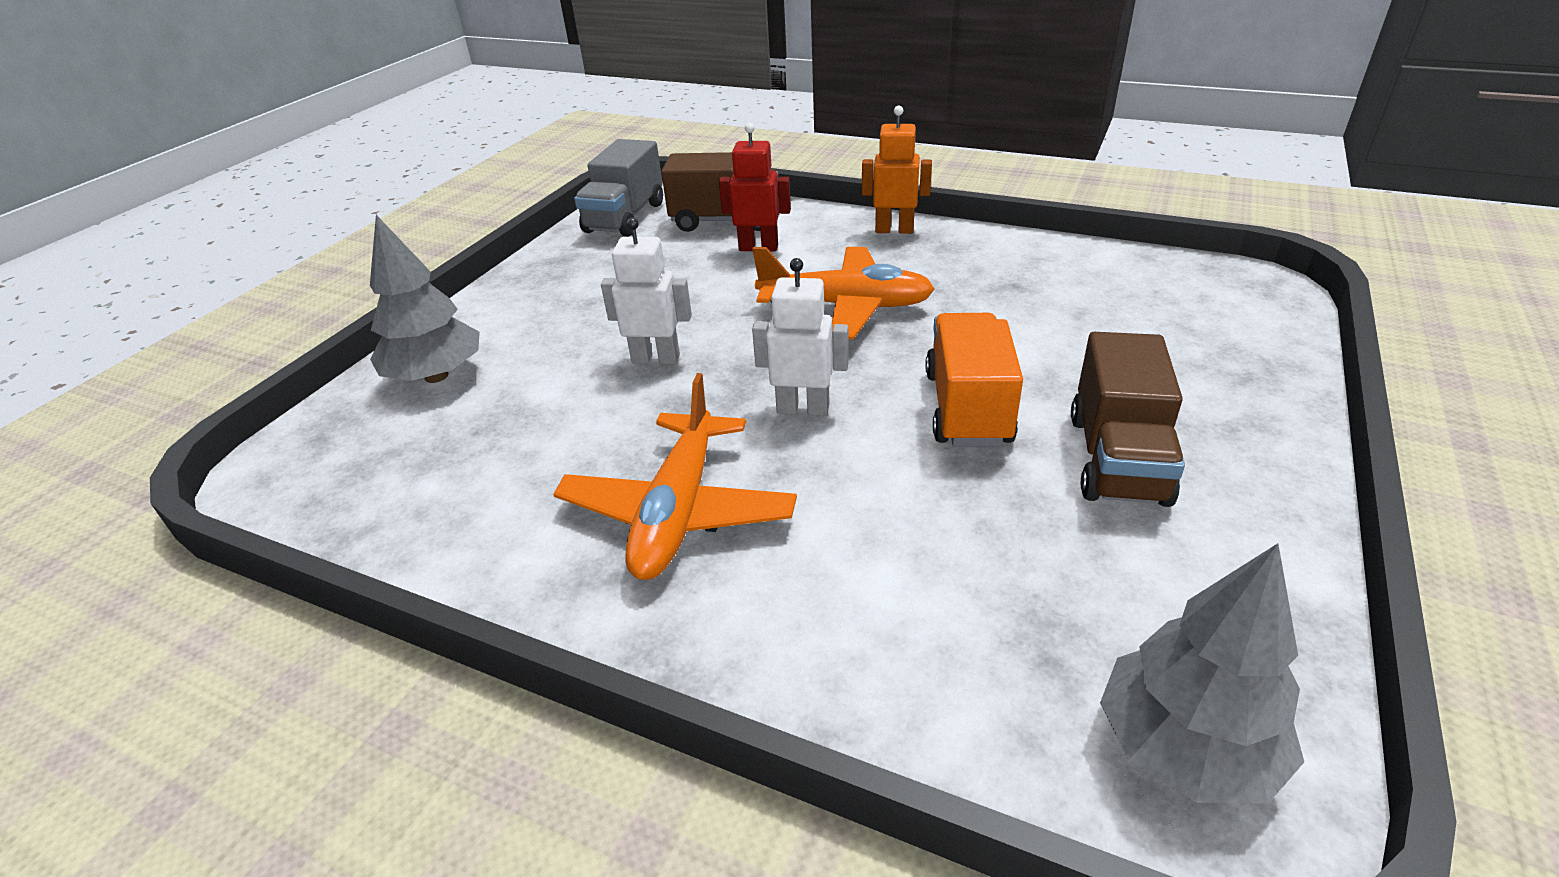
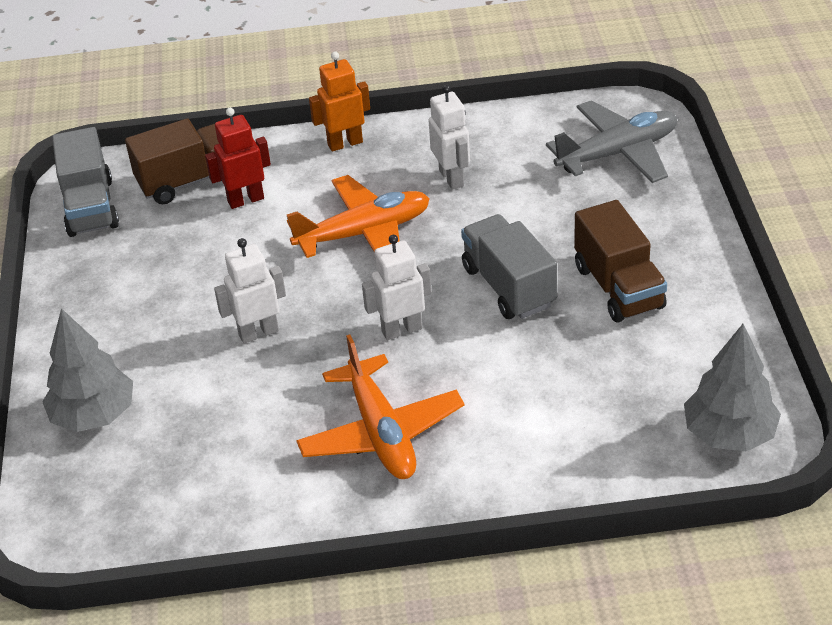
camera: 30 degrees left, 5 degrees up
(967, 408) = (508, 286): orange truck -> grey truck
(982, 286) = (452, 178): none -> white robot
(1207, 316) = (617, 153): none -> grey plane

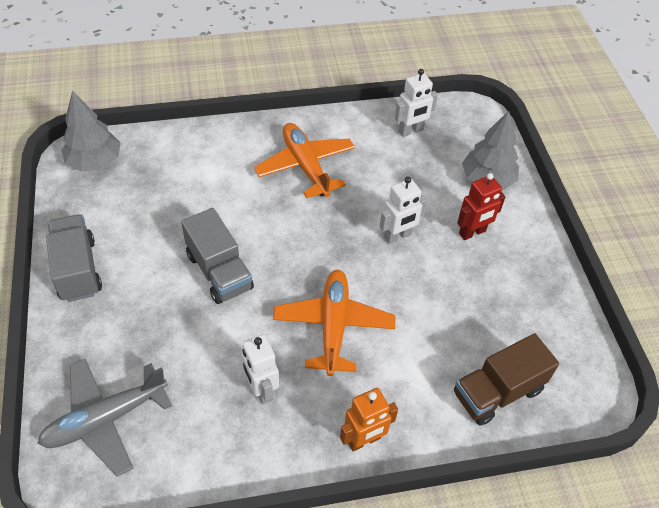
camera: 170 degrees right, 10 degrees up
(90, 207) = (573, 361): grey truck -> grey truck (77, 269)
(245, 200) = (440, 366): red robot -> red robot (472, 232)
(364, 233) = (333, 326): orange plane -> orange plane turned 120 degrees clockwise
(401, 330) = (297, 236): white robot -> white robot (411, 131)
(618, 287) = (138, 269): brown truck -> none

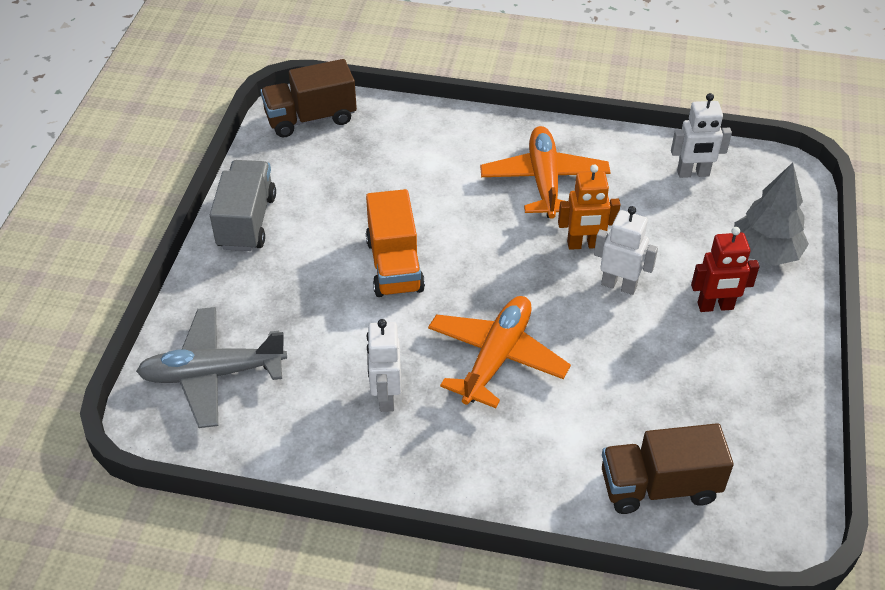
camera: 25 degrees right, 5 degrees down
(95, 162) = (311, 118): grey tree -> brown truck
(219, 271) = (394, 265): grey truck -> orange truck
(364, 440) = (475, 484): orange robot -> orange robot (584, 245)
(397, 236) = (619, 285): white robot -> white robot turned 150 degrees counterclockwise

